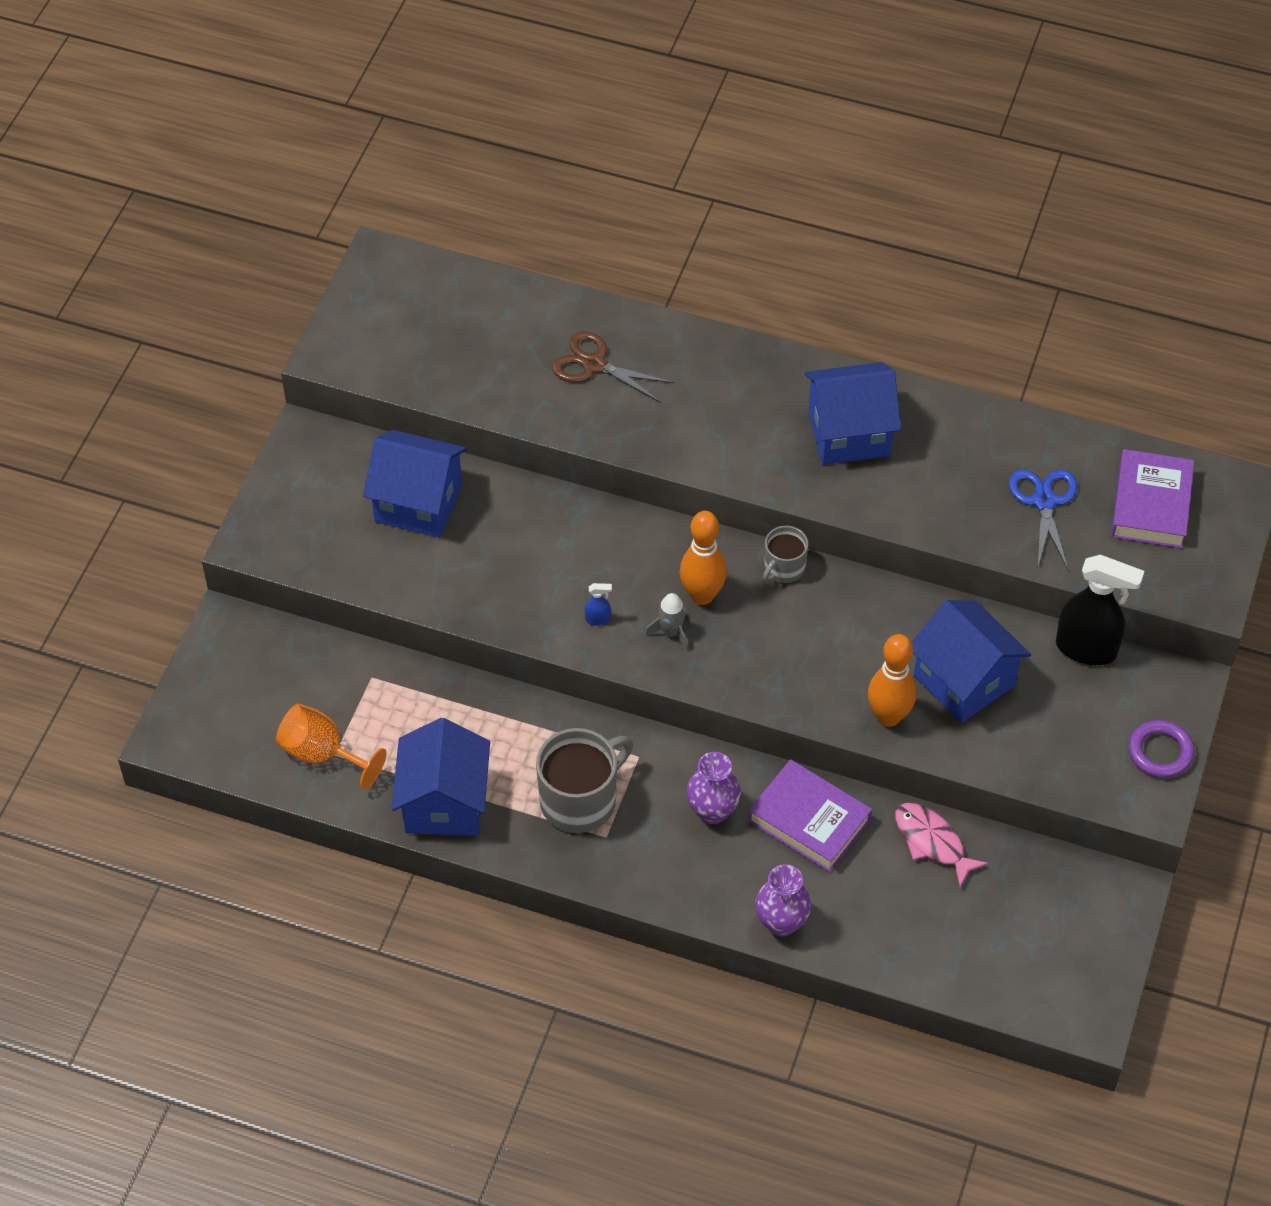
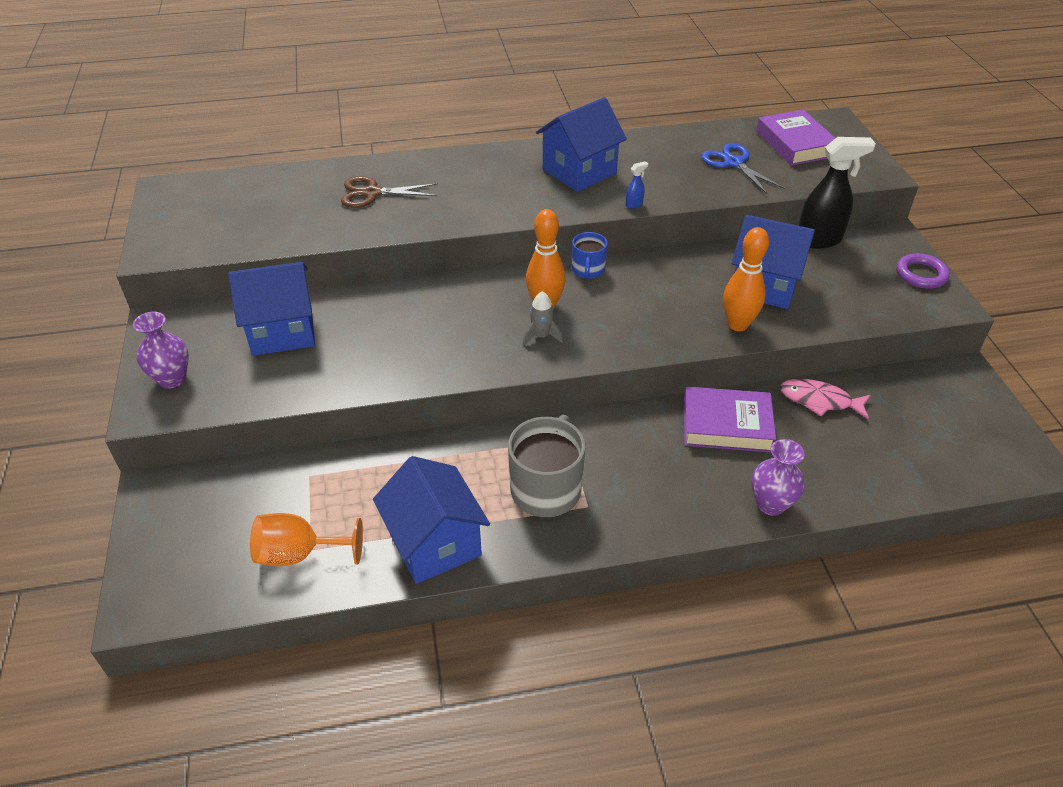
camera: 30 degrees left, 10 degrees down
(598, 619) = (480, 349): blue spray bottle -> blue spray bottle (634, 204)
(712, 811) = (653, 450): purple vase -> purple vase (172, 379)
(783, 568) = (588, 270): grey mug -> blue mug

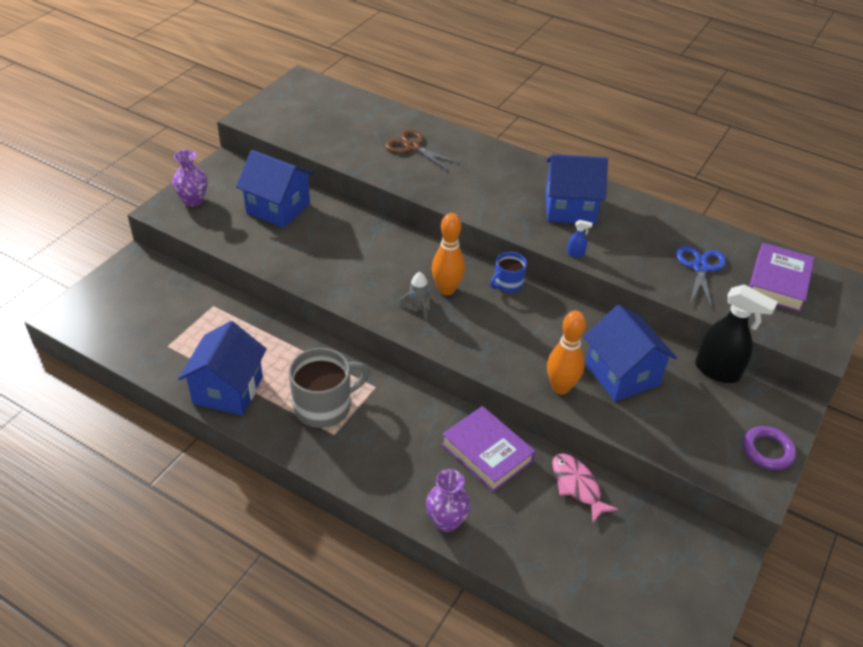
camera: 40 degrees right, 0 degrees up
(299, 554) = (159, 344): orange goblet -> none

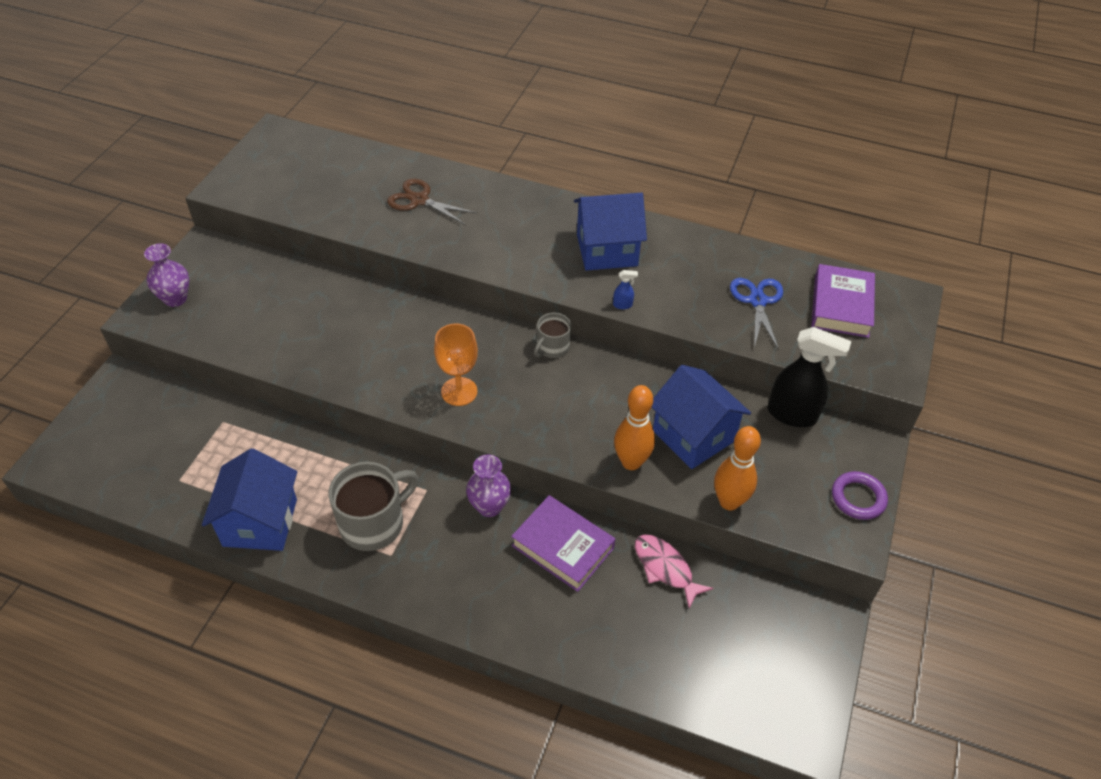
camera: 10 degrees left, 5 degrees up
(278, 208) = (277, 293): blue house -> none
(418, 307) = (459, 391): grey rocket -> orange goblet
(446, 289) = (487, 365): orange bowling pin -> orange bowling pin (729, 502)
(446, 521) = (533, 635): purple vase -> purple vase (489, 506)
(507, 284) = (552, 347): blue mug -> grey mug

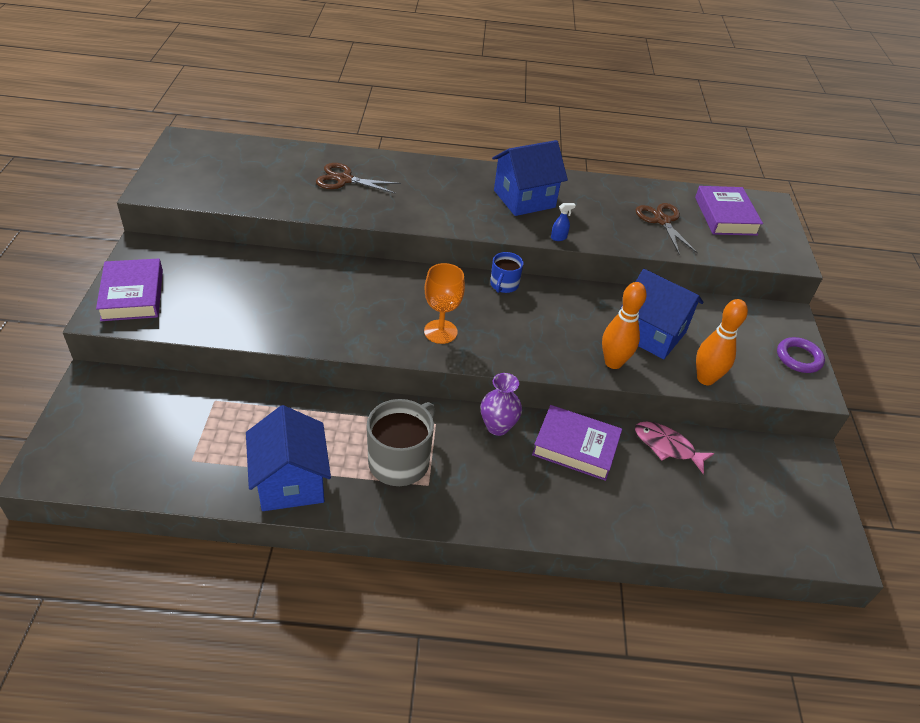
camera: 20 degrees left, 5 degrees down
(175, 299) = (132, 295): purple vase -> purple book
(552, 347) = (504, 285): grey mug -> blue mug
(757, 301) = (662, 221): blue scissors -> brown scissors
(792, 415) = (718, 305): black spray bottle -> none

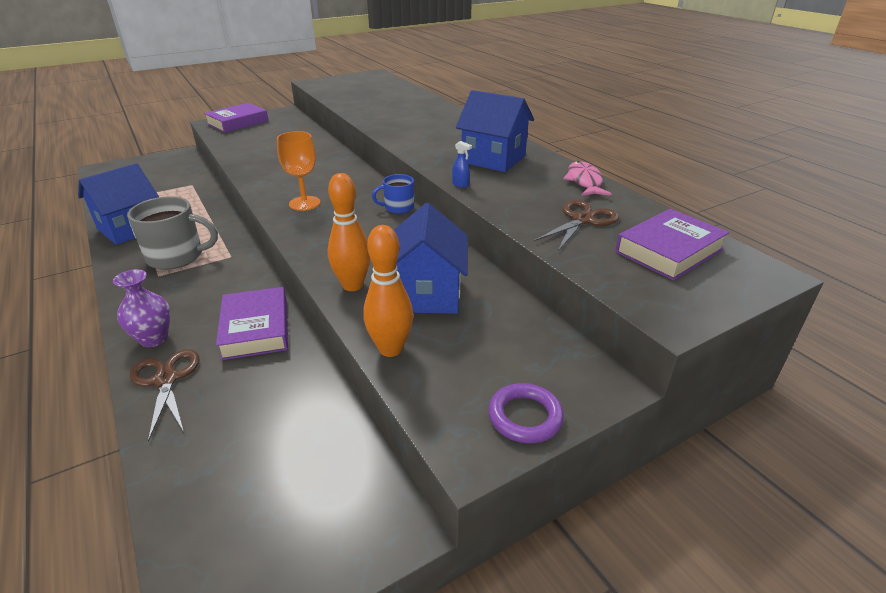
camera: 60 degrees right, 10 degrees down
(344, 179) = (406, 110): brown scissors -> brown scissors (166, 380)
(497, 426) = (250, 282): purple vase -> purple vase (154, 339)
(667, 446) = (303, 386): pink fish -> pink fish (584, 181)

